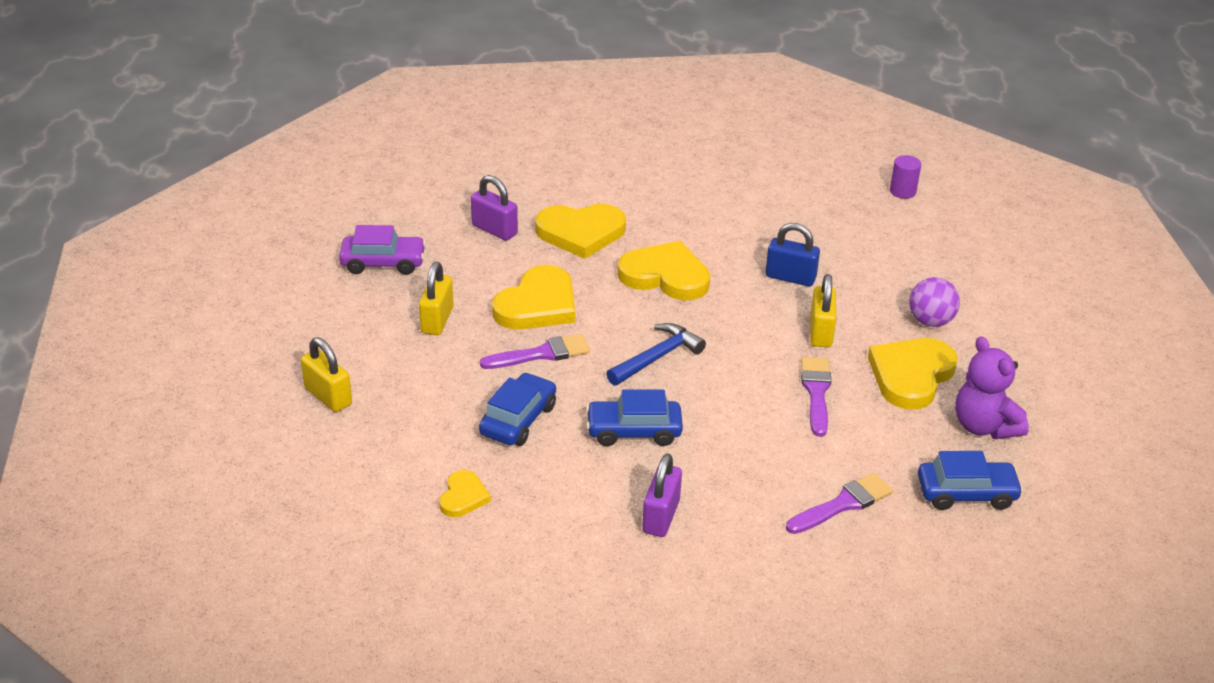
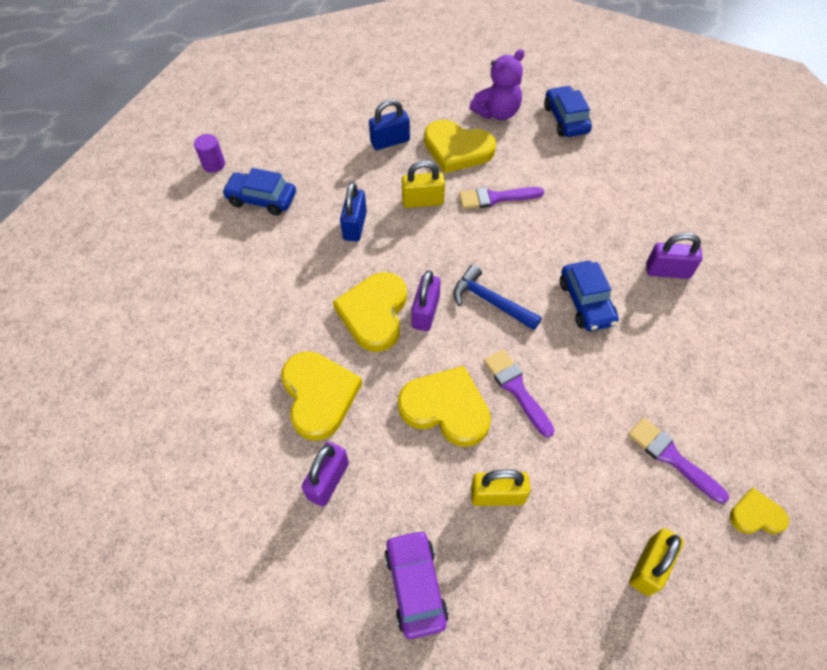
camera: 100 degrees left, 20 degrees up
(463, 497) = (716, 406): yellow heart -> yellow heart (756, 515)
(518, 420) = (608, 387): blue car -> blue car (262, 199)
(656, 309) = (425, 312): none -> purple padlock
(843, 504) = (605, 175): purple brush -> purple brush (671, 457)
(930, 321) = (390, 141): purple ball -> blue padlock

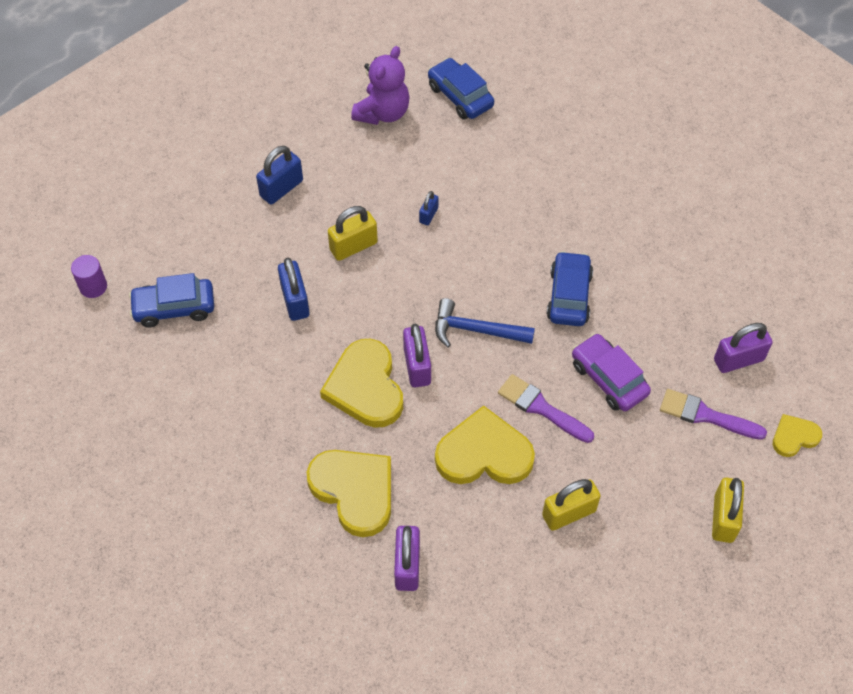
camera: 25 degrees left, 0 degrees up
(415, 586) = (534, 621): purple car -> purple car (608, 379)
(457, 149) = (360, 172): yellow heart -> none
(495, 198) = (428, 215): purple brush -> blue padlock
(586, 302) = (569, 296): blue car -> blue car turned 135 degrees counterclockwise
(667, 271) = (632, 234): purple padlock -> purple padlock (738, 360)

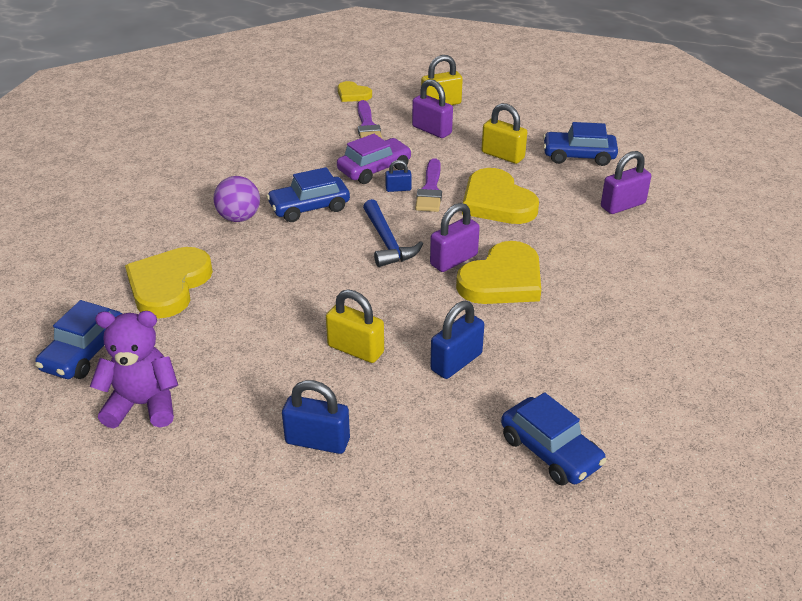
camera: 120 degrees left, 20 degrees down
(93, 286) = (595, 545): purple cylinder -> none
(354, 491) = (598, 250): yellow heart -> yellow heart (169, 285)
(428, 215) = (276, 314): blue padlock -> blue padlock (398, 189)
(523, 590) = (578, 156): none -> blue car
(583, 238) = (239, 218): none -> purple ball
(608, 379) = (374, 169): purple car -> purple car turned 150 degrees counterclockwise
(738, 360) = (307, 125): purple padlock -> purple padlock (432, 130)

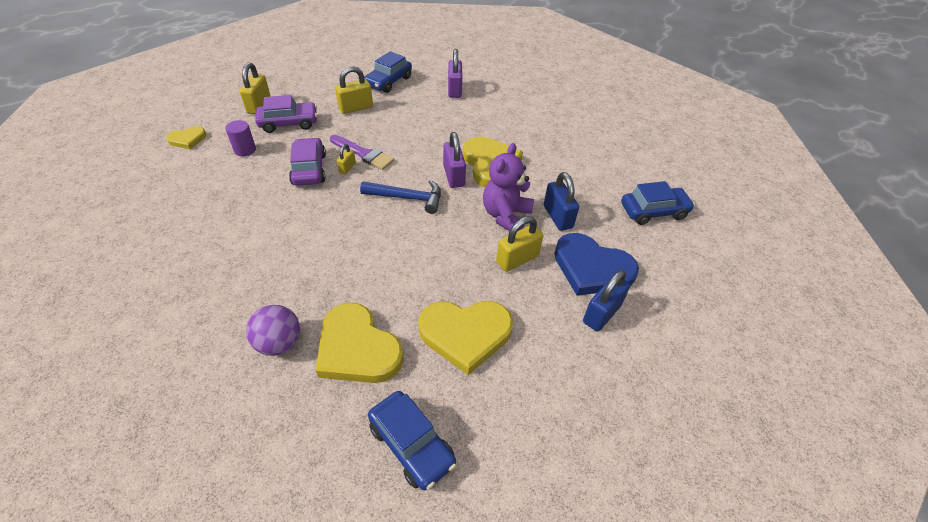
camera: 65 degrees left, 10 degrees up
(143, 405) = (510, 414): purple teddy bear -> purple teddy bear (506, 216)
(239, 218) = (298, 269): purple ball -> purple ball (279, 343)
(309, 207) = (325, 222): blue car -> none
(367, 126) = (245, 150): purple brush -> purple cylinder
(387, 415) = (591, 268): none -> blue heart
(398, 189) = (347, 168): blue padlock -> yellow padlock
(432, 130) = (289, 123): purple padlock -> purple car
(497, 202) = (406, 132): yellow heart -> yellow heart (465, 334)

